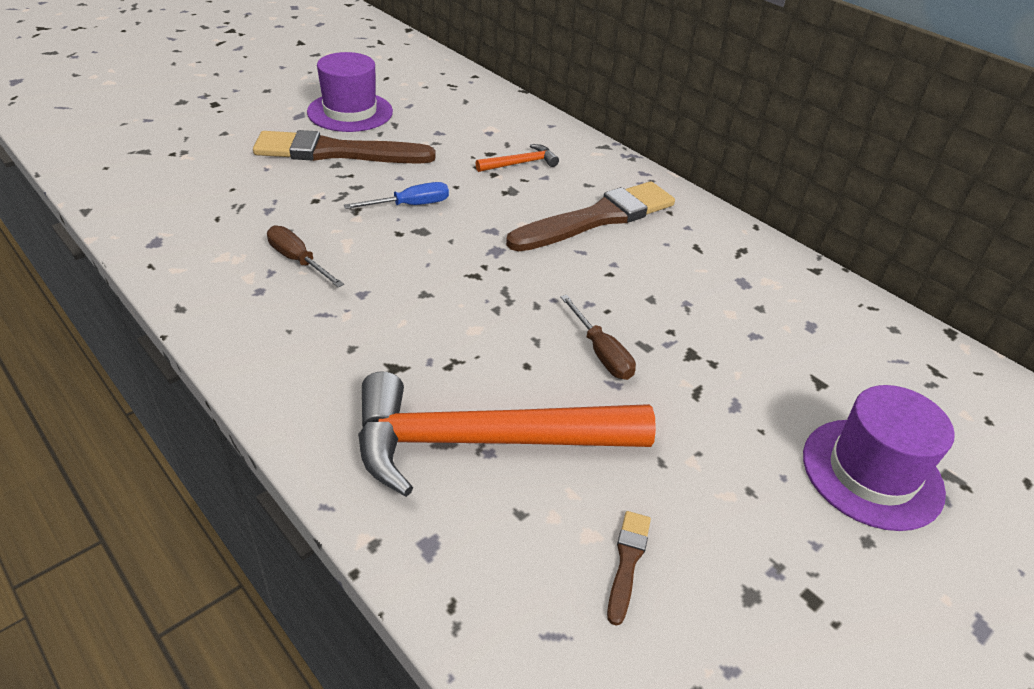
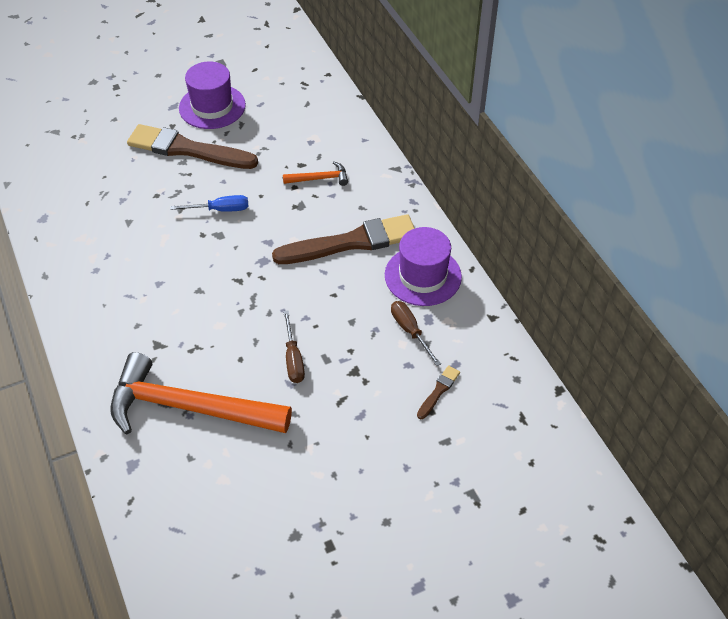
camera: 20 degrees right, 10 degrees up
(298, 260) = (127, 248): brown screwdriver -> brown screwdriver (410, 331)
(627, 561) = (236, 500): brown brush -> brown brush (438, 391)
(872, 473) = (420, 480): purple hat -> purple hat (423, 276)

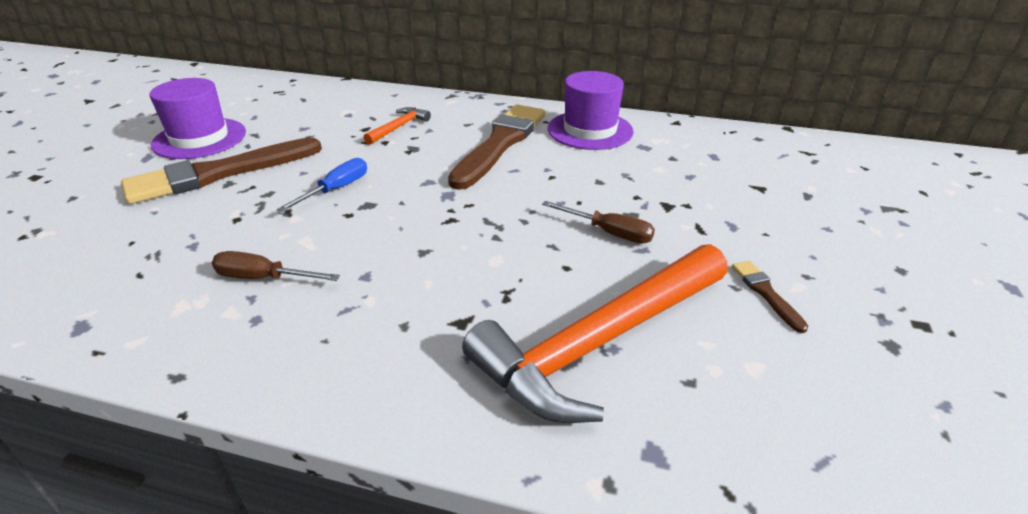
camera: 50 degrees left, 15 degrees down
(410, 331) = (648, 159): brown screwdriver -> brown screwdriver (264, 278)
(438, 391) = (739, 174): brown brush -> brown brush (766, 293)

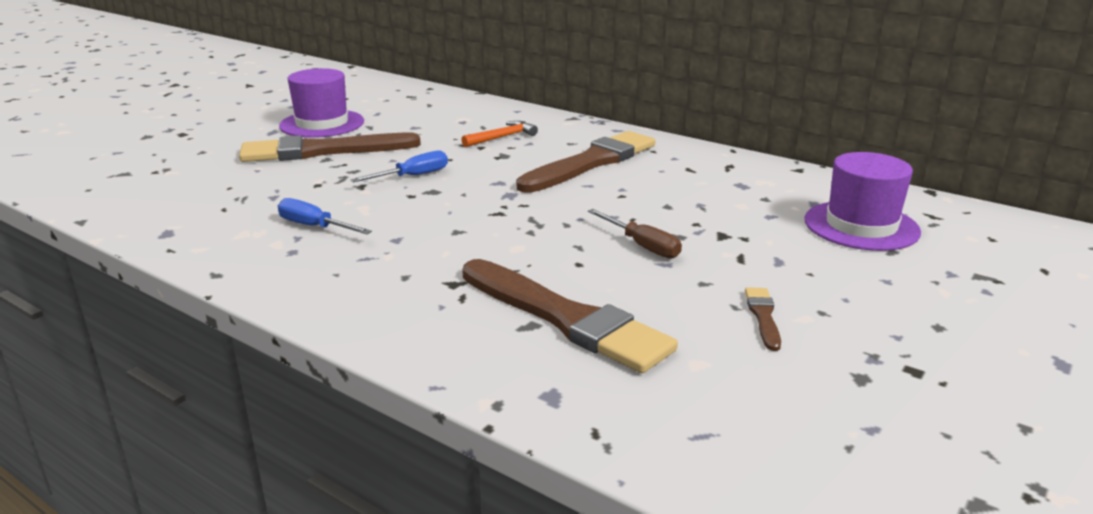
camera: 20 degrees right, 10 degrees down
(264, 278) = (314, 227): brown screwdriver -> blue screwdriver
(590, 130) = (694, 164): purple hat -> purple hat (861, 226)
(600, 342) = (566, 319): orange hammer -> brown brush

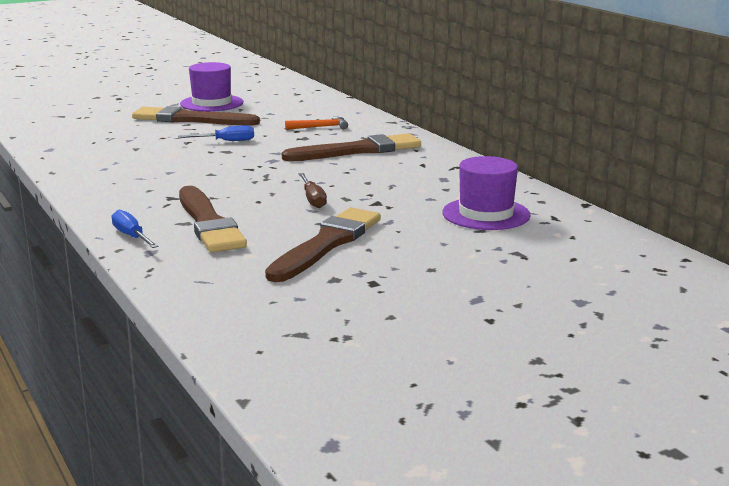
camera: 25 degrees right, 5 degrees down
(314, 227) = (131, 158): blue screwdriver -> blue screwdriver (131, 236)
(763, 316) = (327, 244): brown brush -> brown brush, size x2.37

